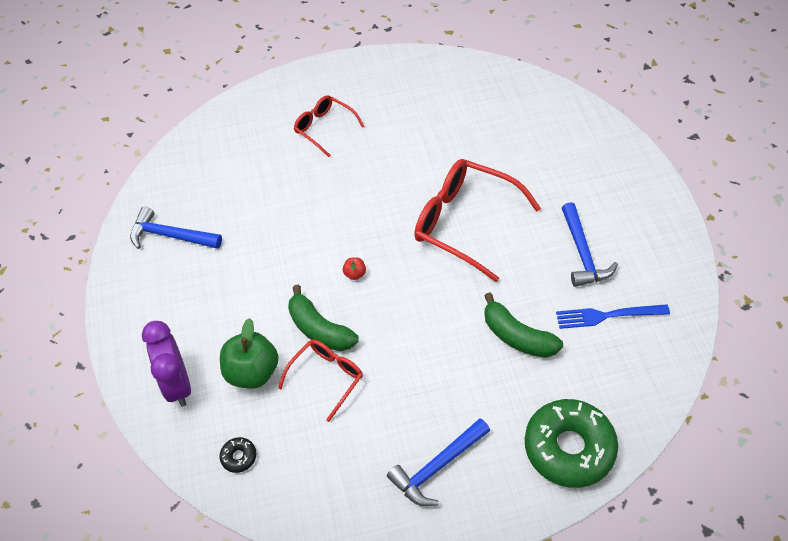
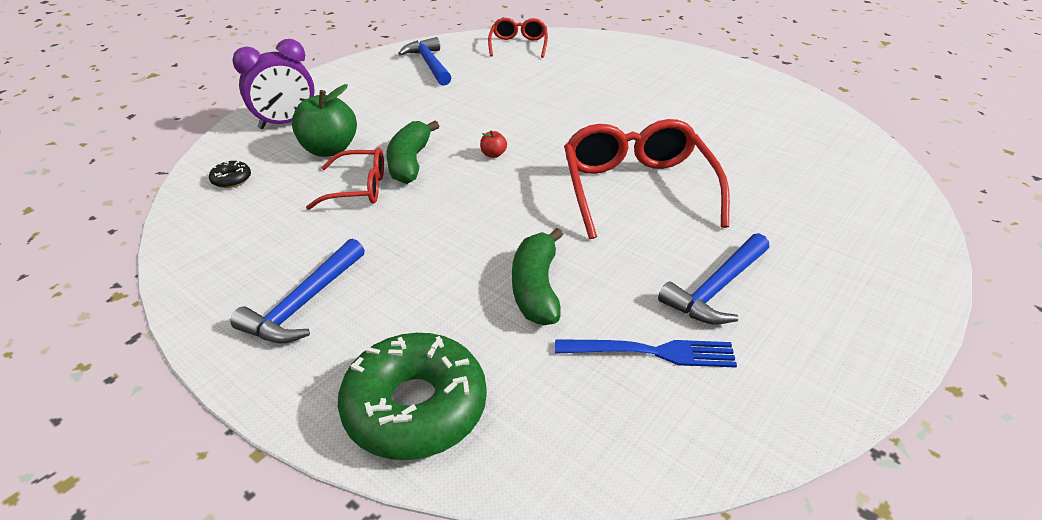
camera: 50 degrees right, 15 degrees down
(177, 384) = (286, 123): purple clock -> purple clock turned 150 degrees counterclockwise
(324, 128) = (629, 77): red glasses -> red glasses (518, 45)
(437, 467) = (303, 304): blue hammer -> blue hammer turned 75 degrees counterclockwise
(606, 316) = (653, 352): blue fork -> blue fork turned 135 degrees clockwise

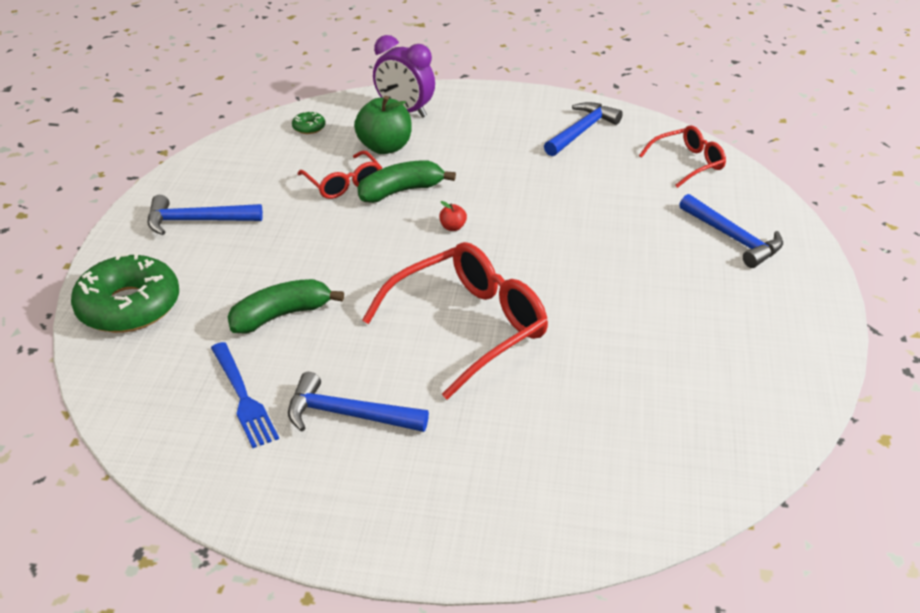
camera: 60 degrees right, 0 degrees up
(231, 179) = (309, 127): black donut -> green donut
(619, 60) = (733, 238): none -> blue hammer

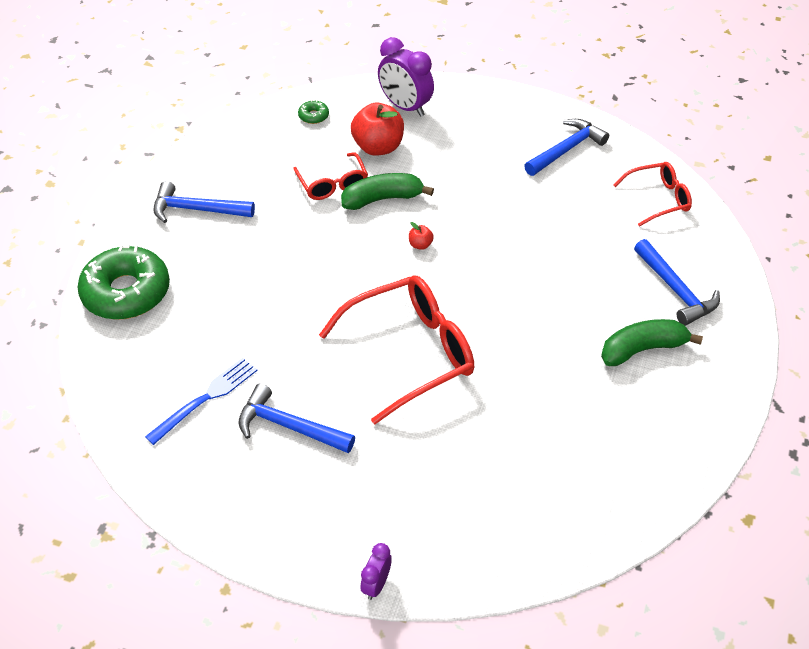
camera: 10 degrees right, 10 degrees up
(244, 398) = (206, 397): blue fork -> blue fork turned 120 degrees counterclockwise
(281, 315) = (252, 319): green banana -> green banana (642, 349)
(385, 147) = (378, 147): green apple -> red apple
(491, 564) = (376, 584): none -> purple clock

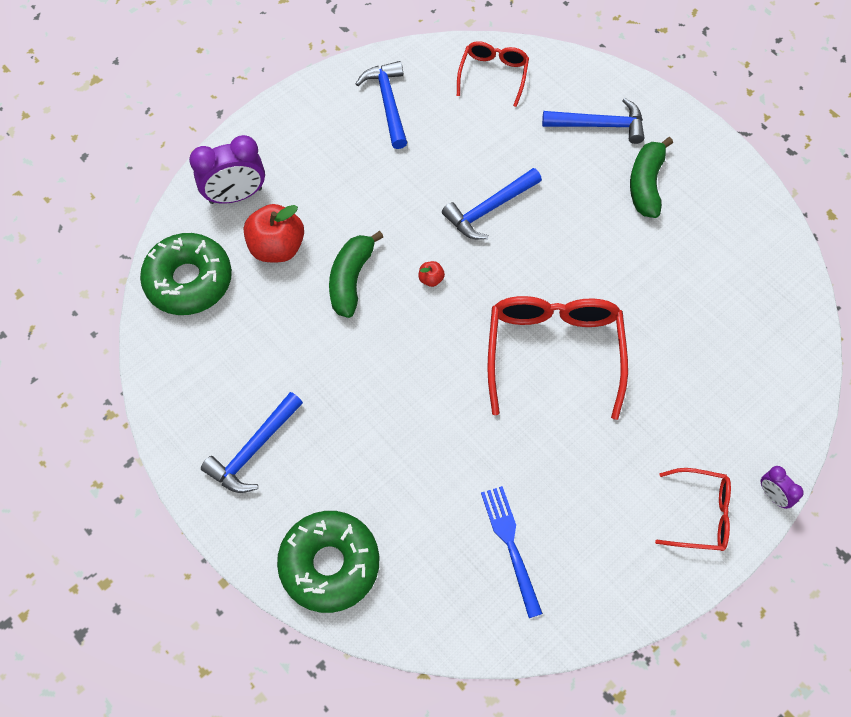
camera: 60 degrees left, 15 degrees up
(289, 426) = (581, 489): blue hammer -> blue hammer (489, 209)
(313, 116) = (189, 280): green donut -> green donut, size x2.47
(333, 184) = (302, 311): red glasses -> red glasses (700, 514)

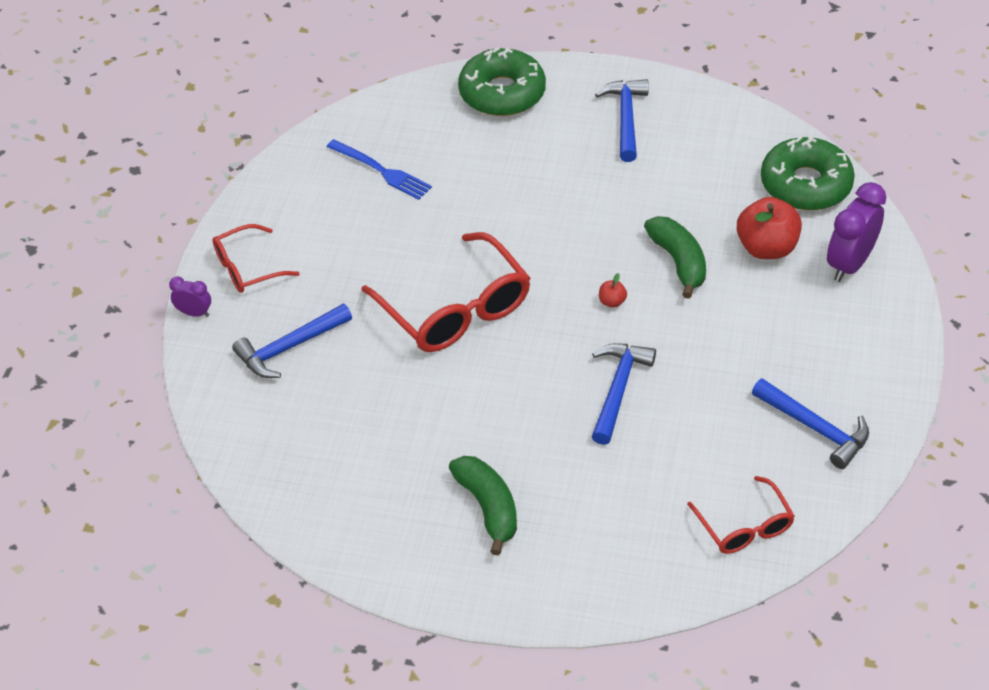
camera: 145 degrees right, 15 degrees down
(600, 125) = (585, 542): blue hammer -> blue hammer (289, 348)

